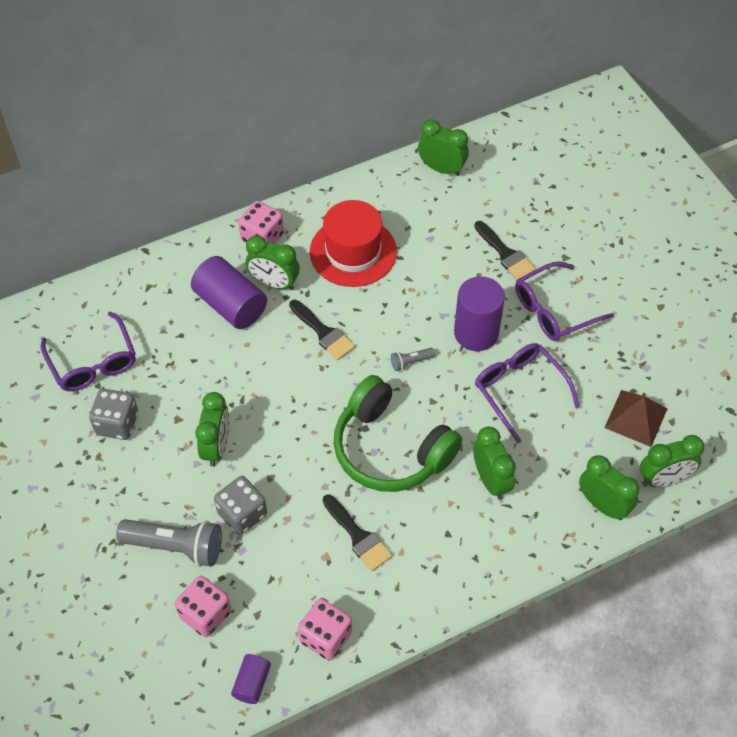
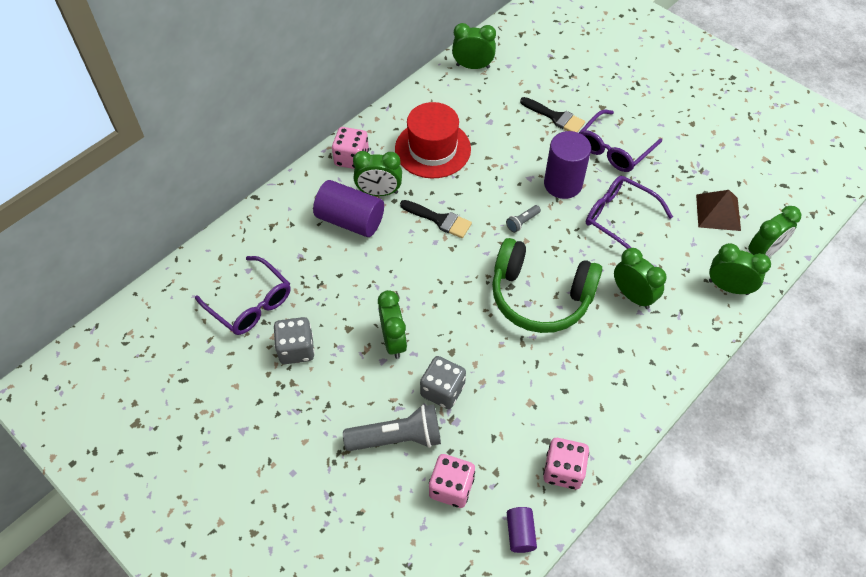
camera: 20 degrees left, 0 degrees up
(358, 536) = (549, 376): black brush -> none

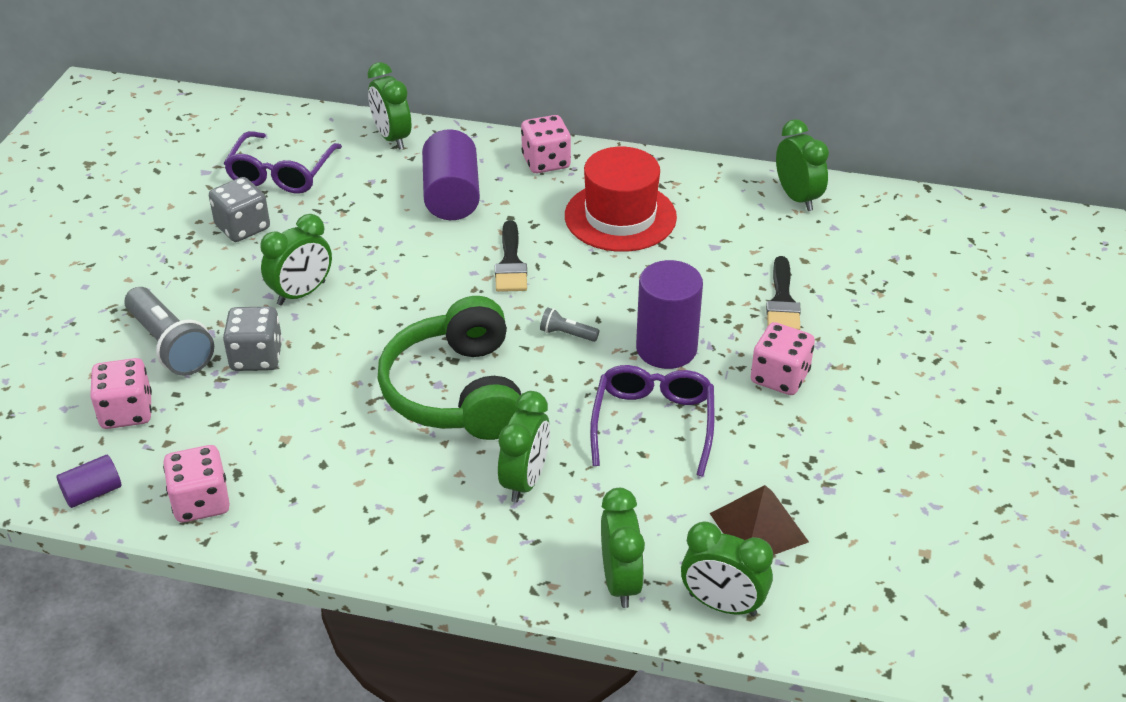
camera: 60 degrees right, 15 degrees down
(379, 192) = (512, 201): green clock -> green clock (392, 138)
(614, 149) = (779, 377): purple glasses -> pink dice

